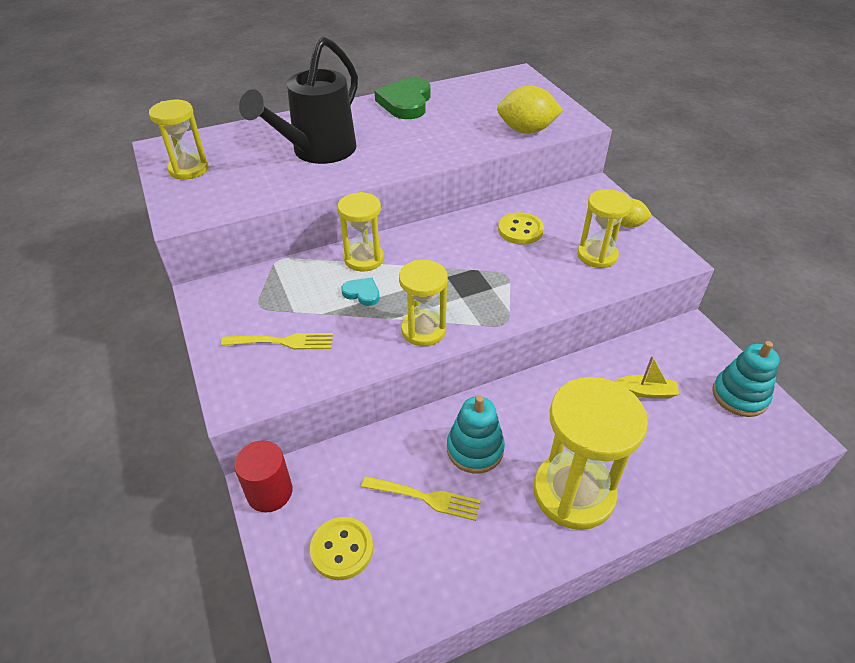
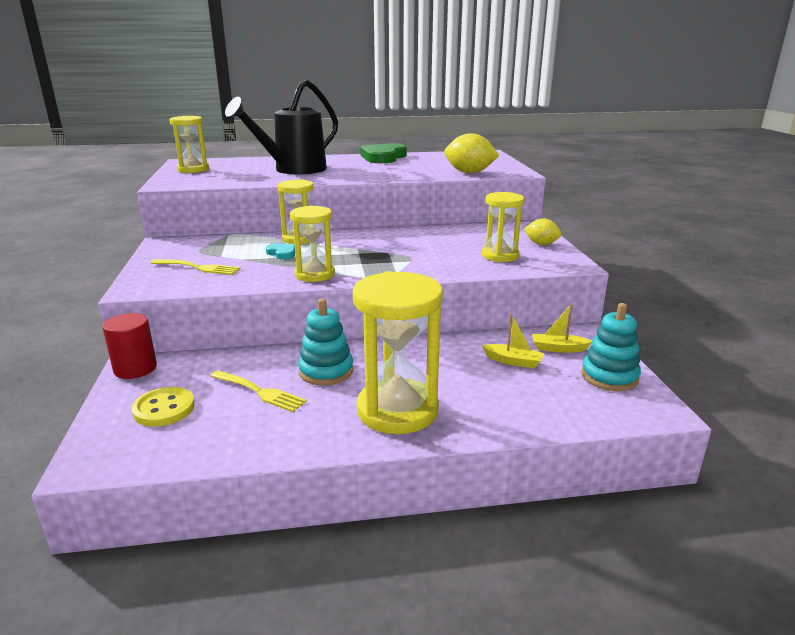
camera: 15 degrees right, 20 degrees down
(520, 230) = (442, 238): yellow button -> none
(678, 362) = (558, 348): none -> yellow boat

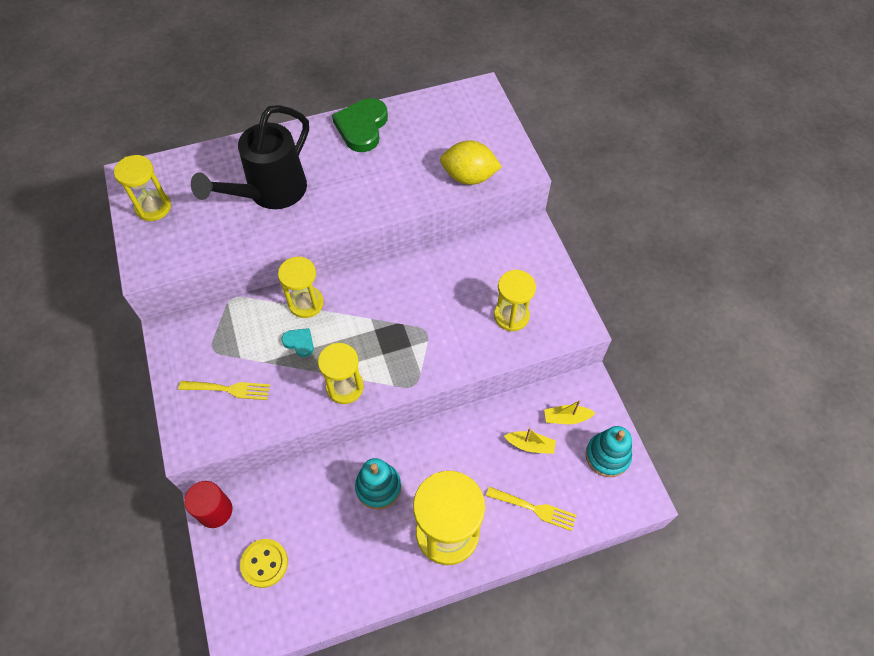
camera: 10 degrees left, 35 degrees up
(260, 392) = (333, 527): yellow fork -> yellow fork (534, 509)
(541, 244) = (548, 280): yellow lemon -> none

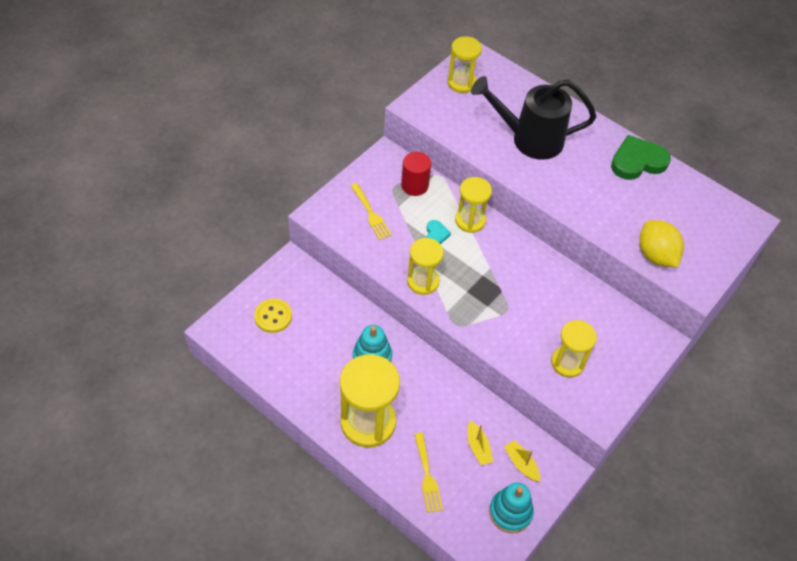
camera: 55 degrees right, 5 degrees down
(215, 511) = (289, 266): red cylinder -> red cylinder (414, 185)

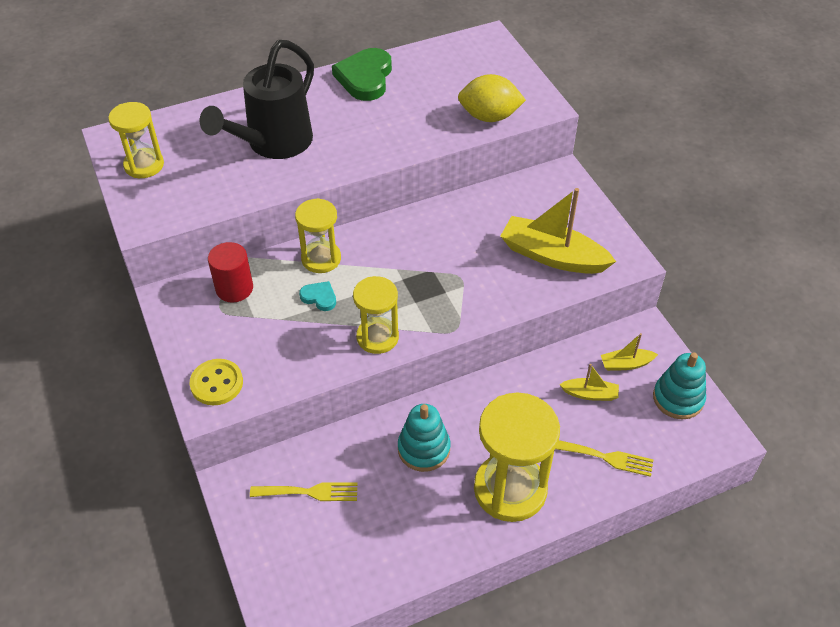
camera: 60 degrees left, 5 degrees down
(273, 316) = (302, 537): yellow button -> yellow button (217, 383)
(371, 214) = (245, 348): yellow fork -> yellow fork (309, 492)
(567, 363) = (552, 256): yellow hourglass -> yellow boat

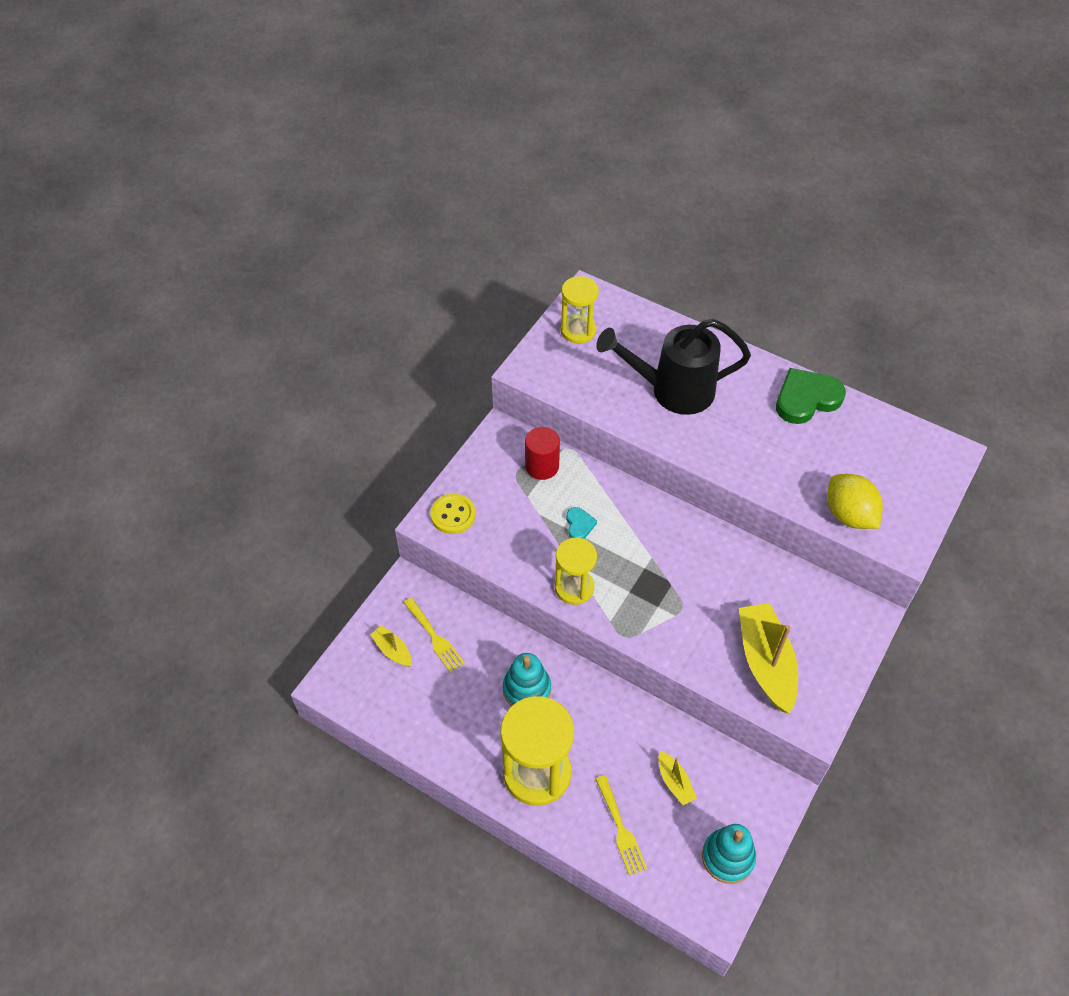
camera: 55 degrees right, 5 degrees up
(321, 259) = (617, 501): yellow hourglass -> none
(626, 364) = (730, 794): yellow boat -> yellow boat (392, 650)

